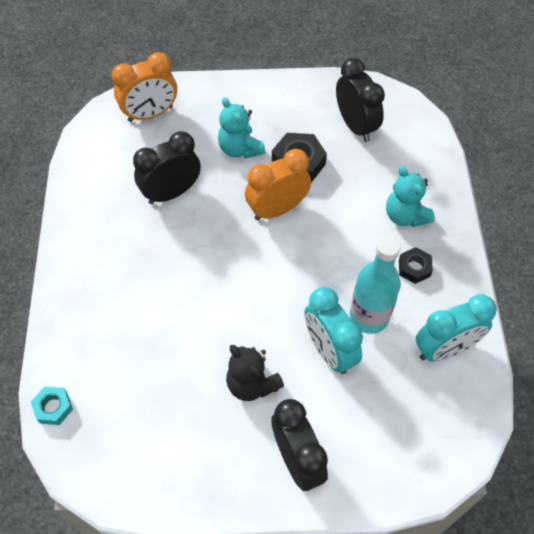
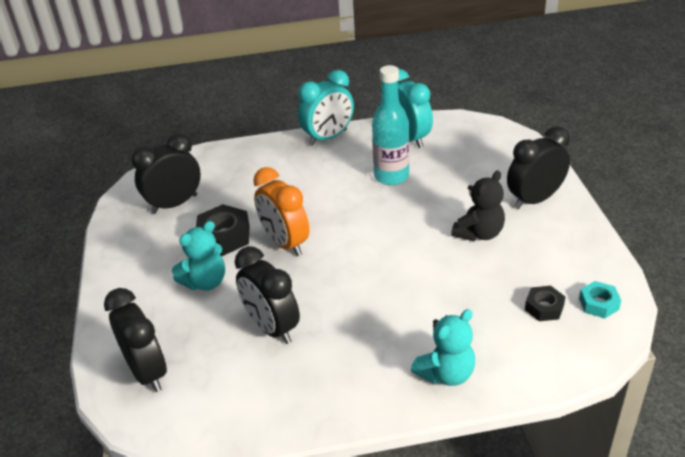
camera: 95 degrees left, 20 degrees down
(53, 407) = (564, 368): turquoise nut -> turquoise nut (598, 304)
(150, 114) = (147, 372): orange clock -> black clock
(329, 351) = (431, 194): turquoise clock -> turquoise clock (328, 137)
(405, 216) = (282, 166): turquoise teddy bear -> turquoise teddy bear (446, 373)
(414, 268) = (337, 157): black nut -> black nut (544, 307)

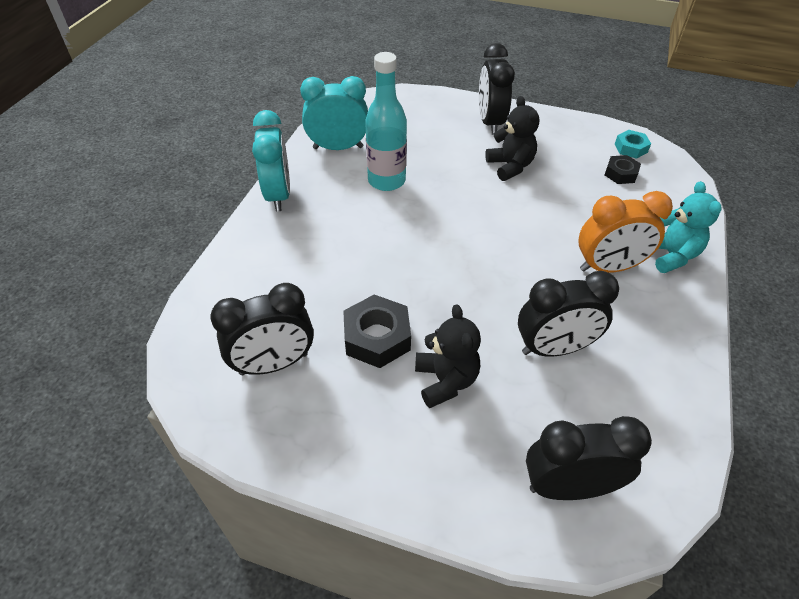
camera: 65 degrees left, 10 degrees up
(174, 204) = (274, 364): black clock -> black clock turned 105 degrees counterclockwise
(205, 282) = (445, 381): turquoise teddy bear -> black teddy bear
(285, 243) = (428, 291): orange clock -> orange clock (608, 267)

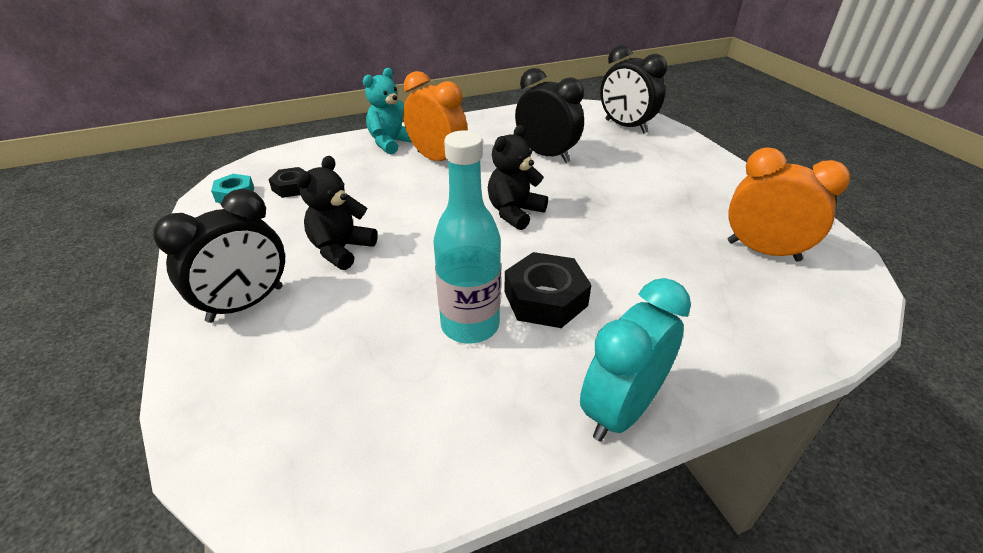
camera: 130 degrees left, 10 degrees down
(274, 364) = (763, 251): black clock -> orange clock
(338, 147) = (452, 425): turquoise clock -> none
(377, 337) = (657, 219): black nut -> black nut (545, 299)
(445, 381) = (636, 179): black teddy bear -> black teddy bear (514, 212)

